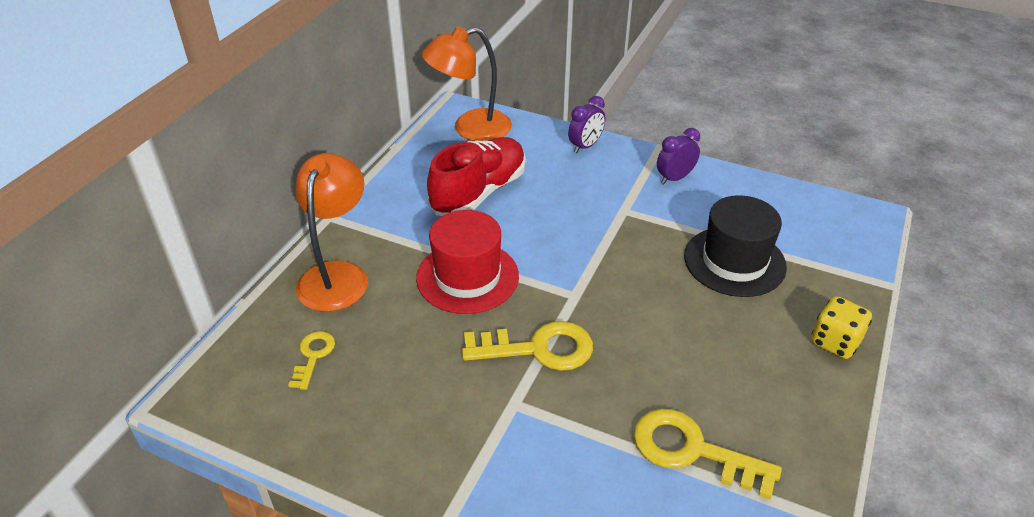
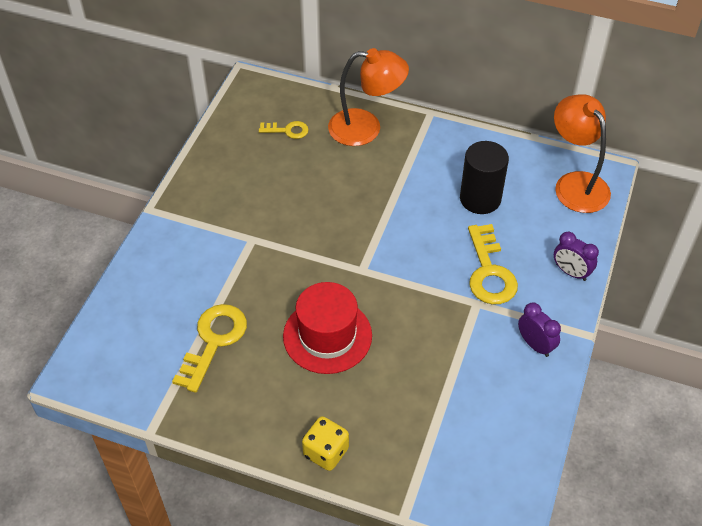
camera: 85 degrees right, 10 degrees up
(467, 277) = (374, 202): red hat -> red hat (327, 336)
(479, 193) = (480, 199): red shoe -> black cylinder
(538, 348) = (303, 249): yellow key -> yellow key (489, 272)
(734, 261) = (419, 385): black hat -> none

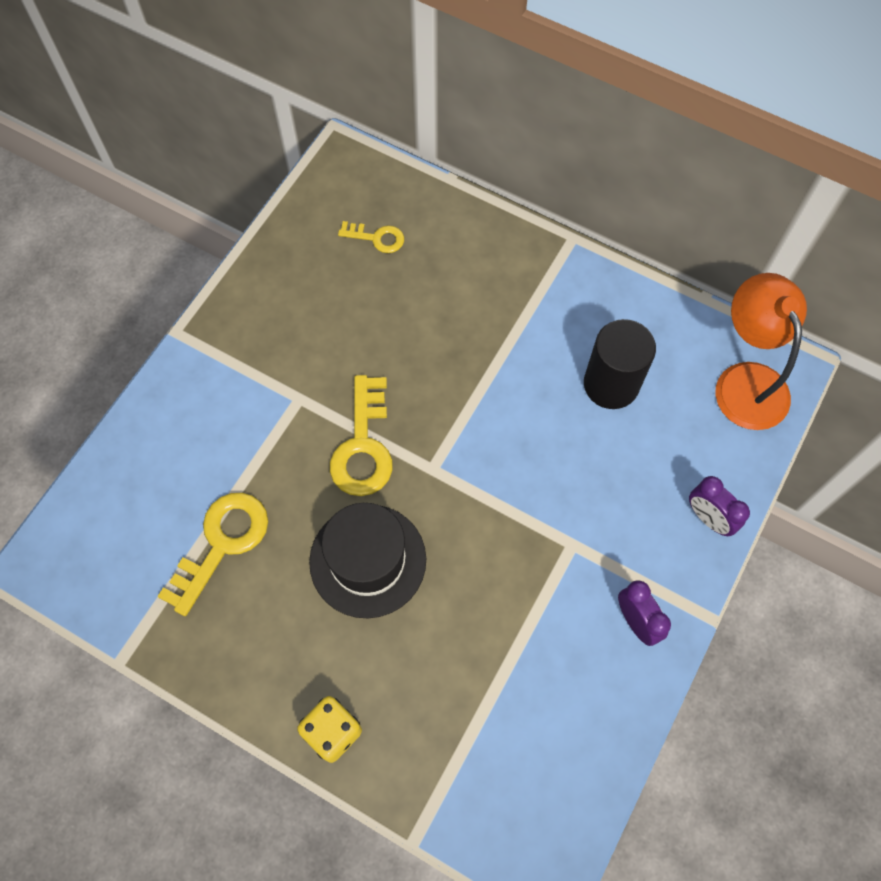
camera: 10 degrees right, 15 degrees up
(327, 336) = (368, 560): red hat -> black hat
(366, 128) = (481, 250): orange lamp -> none
(489, 272) = (599, 500): yellow key -> yellow key (363, 446)

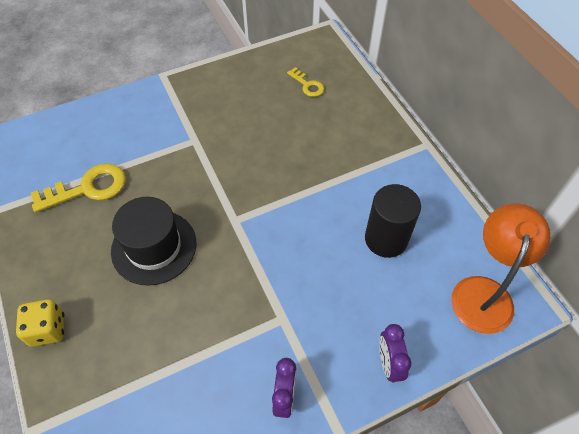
camera: 35 degrees right, 10 degrees down
(363, 446) = (206, 185): yellow key -> none

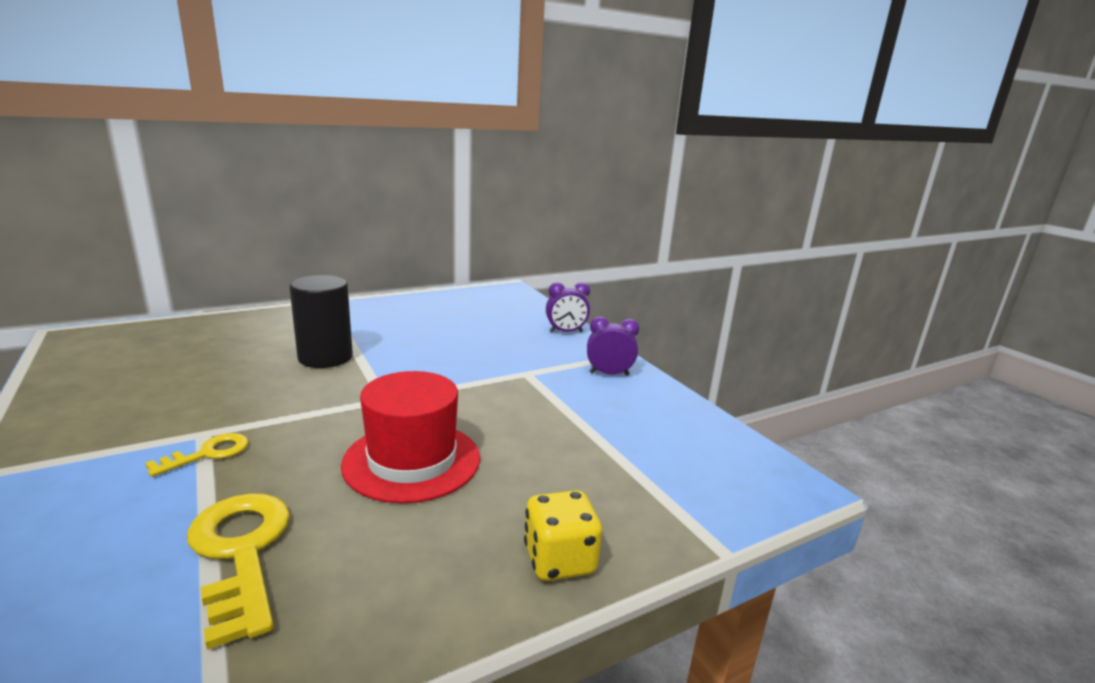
camera: 95 degrees left, 35 degrees down
(154, 247) = (412, 460): black hat -> red hat
(307, 85) = (167, 348): yellow key -> yellow key (208, 453)
(386, 239) = (437, 324): black cylinder -> black cylinder (325, 357)
(484, 292) = (497, 297): orange lamp -> none

